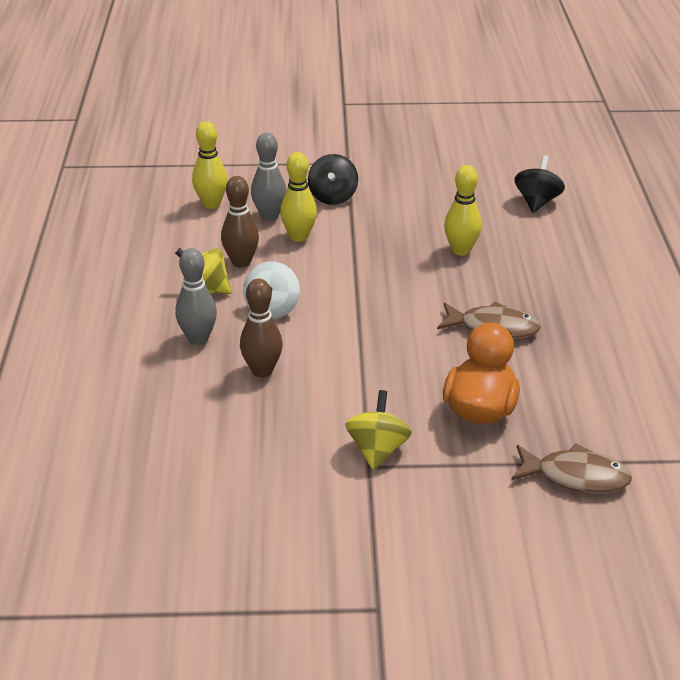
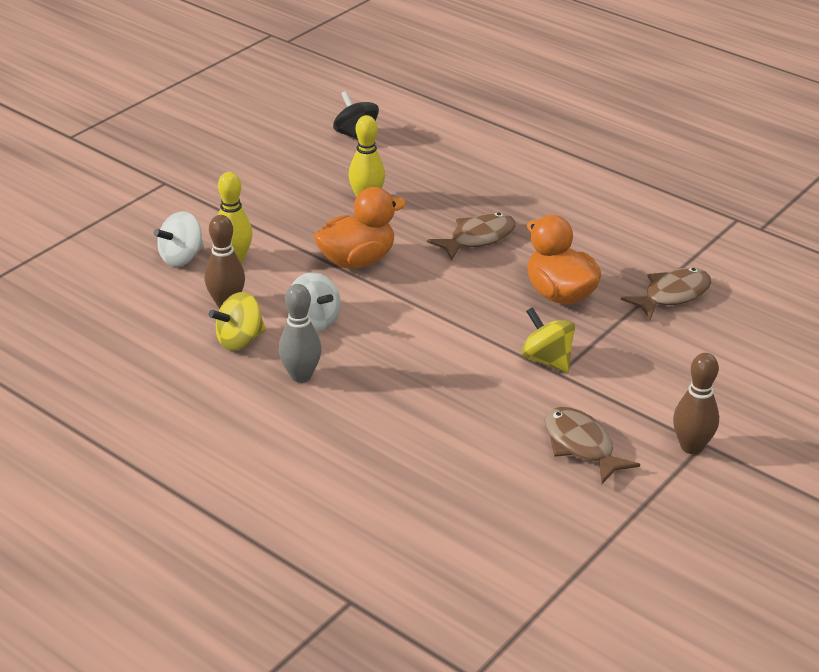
camera: 50 degrees left, 0 degrees up
(211, 204) = (115, 276): yellow bowling pin -> none
(262, 370) = (386, 365): brown bowling pin -> brown bowling pin (691, 447)
(269, 216) = (181, 258): grey bowling pin -> white spinning top
(283, 530) = (581, 446): none -> brown fish
(333, 197) = (204, 215): black spinning top -> none
(375, 288) = (357, 260): none -> orange duck

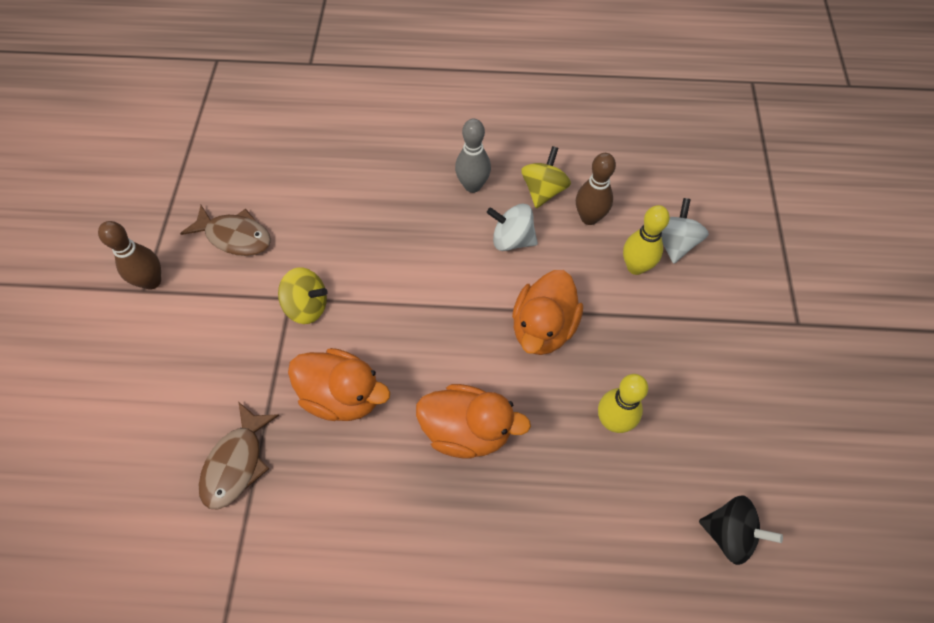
camera: 145 degrees right, 25 degrees up
(478, 238) = (467, 431): brown fish -> orange duck

